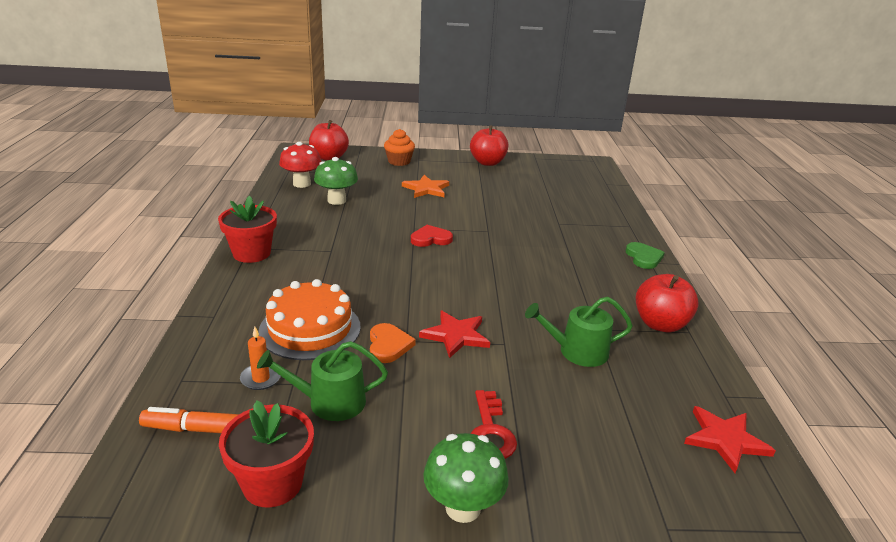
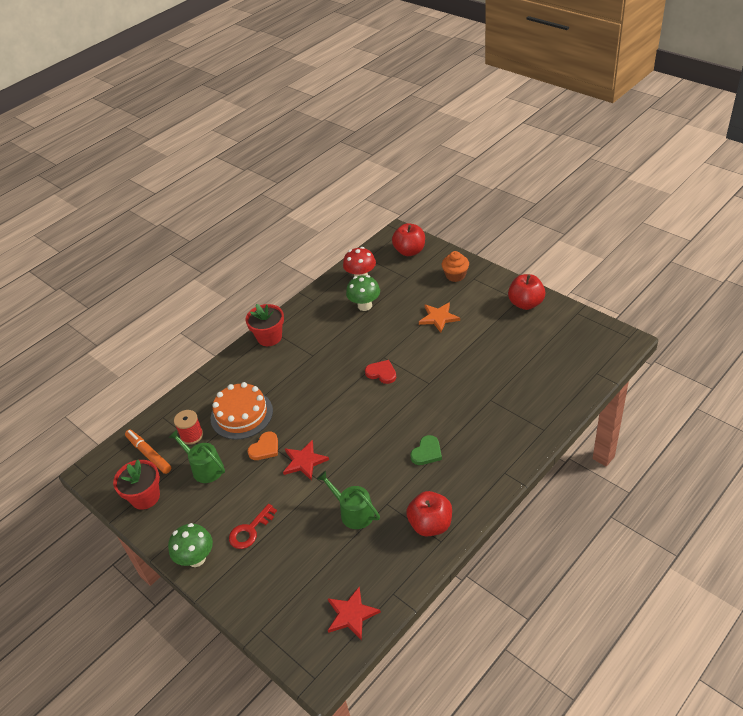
camera: 50 degrees right, 15 degrees up
(261, 378) = (192, 435): orange candle -> red spool
(643, 257) = (505, 465): green heart -> green heart (427, 452)

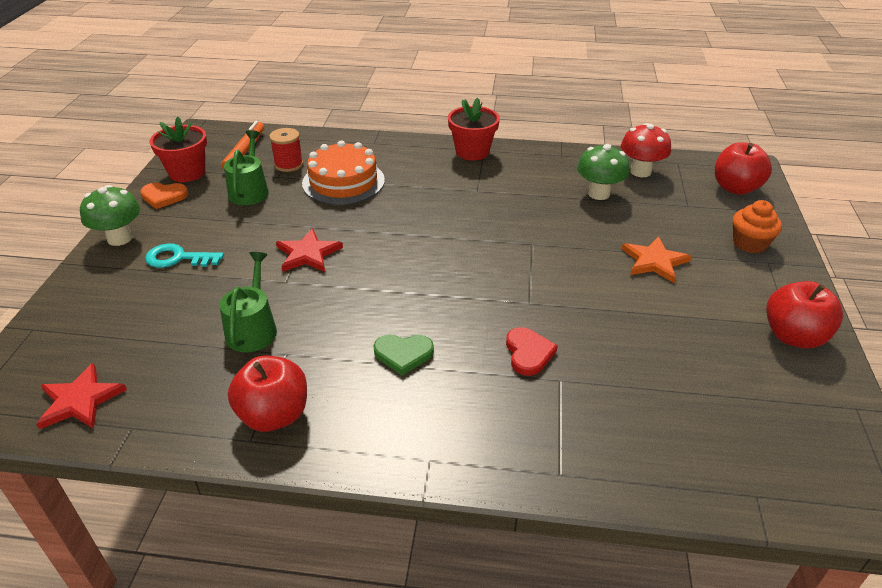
camera: 50 degrees right, 5 degrees down
(250, 530) = (178, 258): red key -> turquoise key
(265, 448) = (307, 217): orange heart -> orange heart (164, 196)
(381, 373) = (503, 254): red heart -> red heart (528, 353)

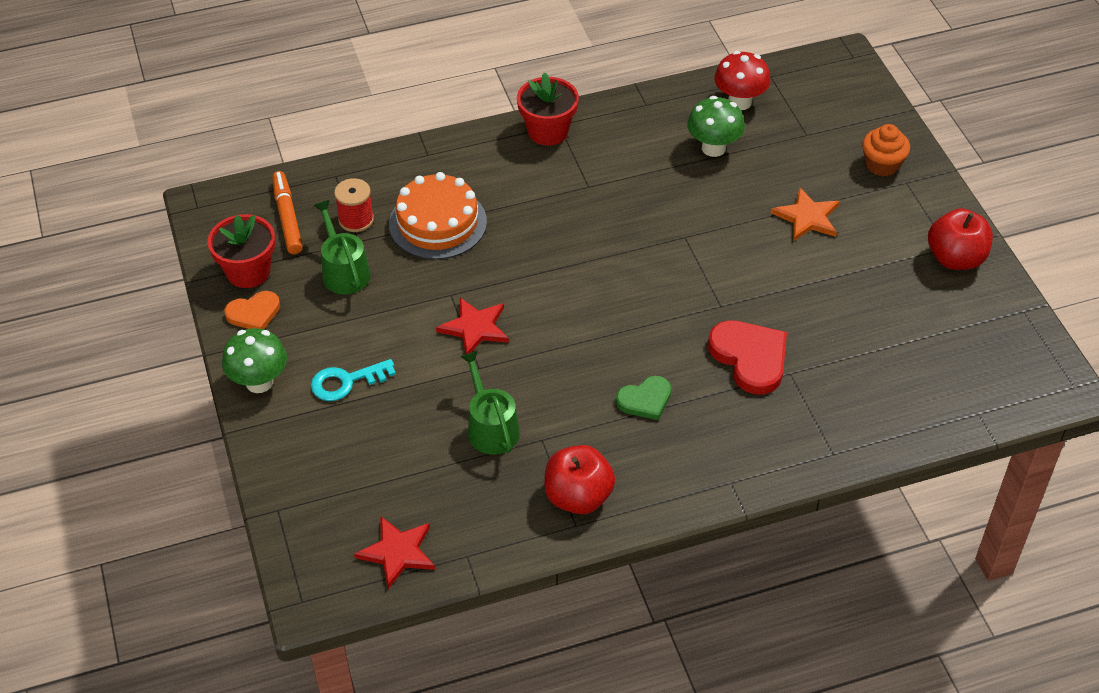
camera: 25 degrees left, 10 degrees up
(528, 353) = (750, 358): red heart -> red heart, size x1.61
(735, 188) = (842, 94): red apple -> none

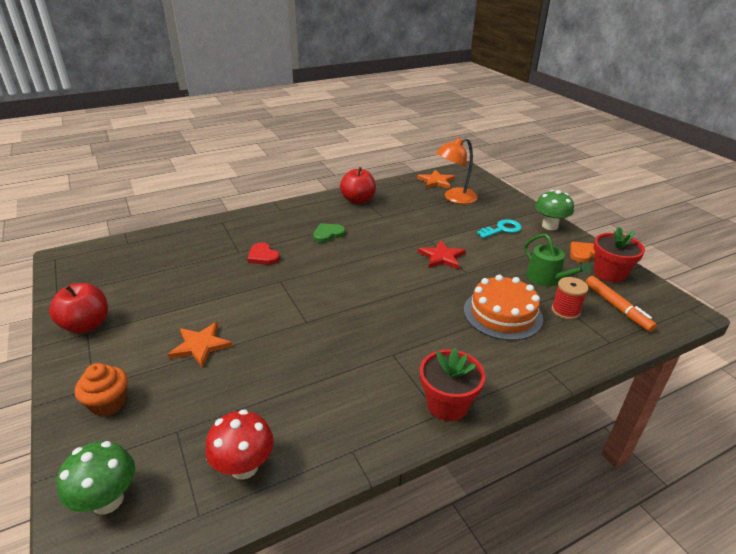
camera: 170 degrees right, 15 degrees down
(386, 484) = (454, 198): none -> orange lamp
(397, 552) = (436, 181): red star -> orange star
(490, 427) = (412, 219): green watering can -> none
(713, 148) = (278, 403): green mushroom -> green mushroom (108, 500)
(750, 358) = (263, 256): red heart -> red heart, size x0.62

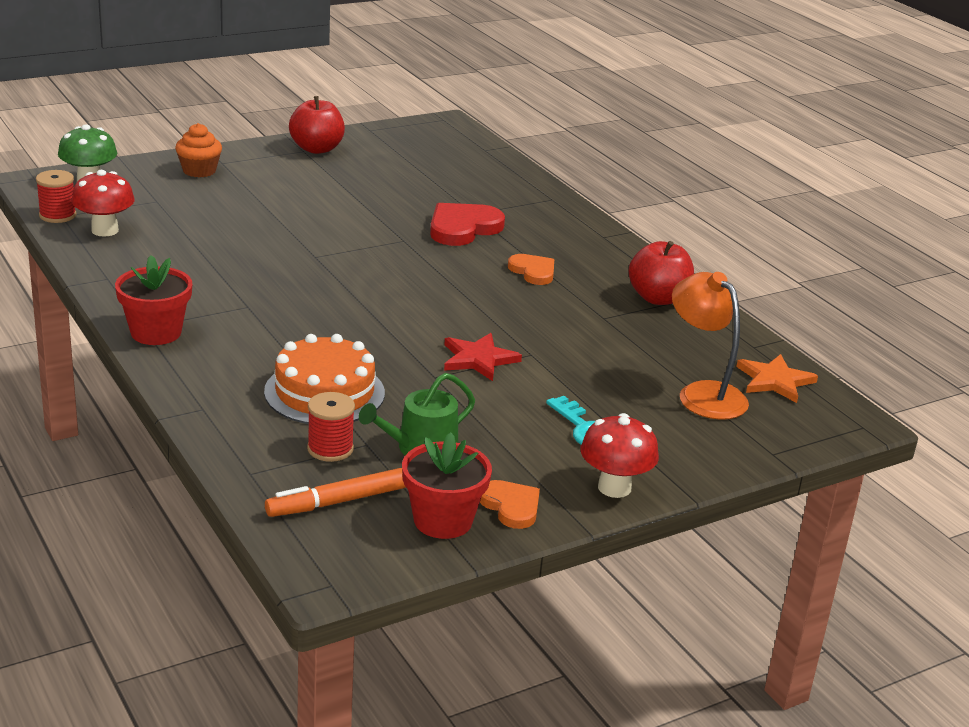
camera: 85 degrees right, 5 degrees down
(197, 519) = (57, 215): none -> red spool
(200, 346) = (277, 202): orange star -> none
(263, 256) = (463, 228): red heart -> red heart, size x1.61
(328, 234) = (533, 271): green heart -> orange heart
(549, 226) = (614, 487): green mushroom -> red mushroom

